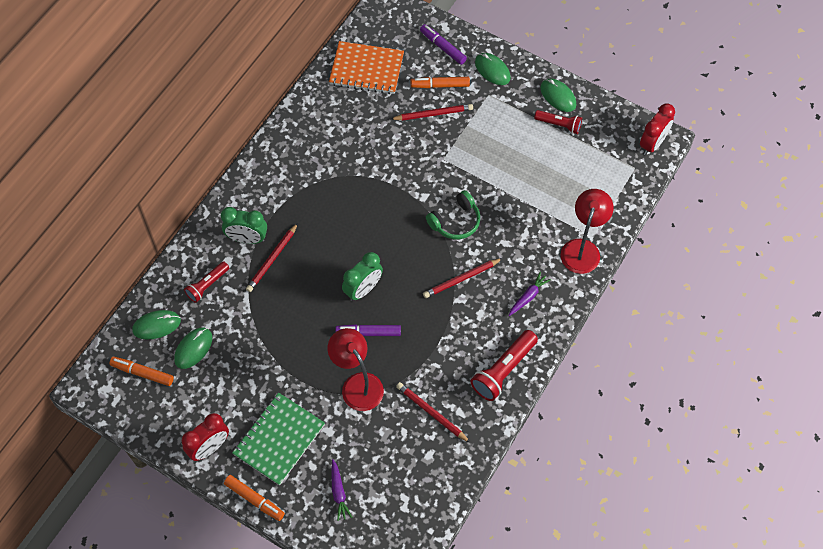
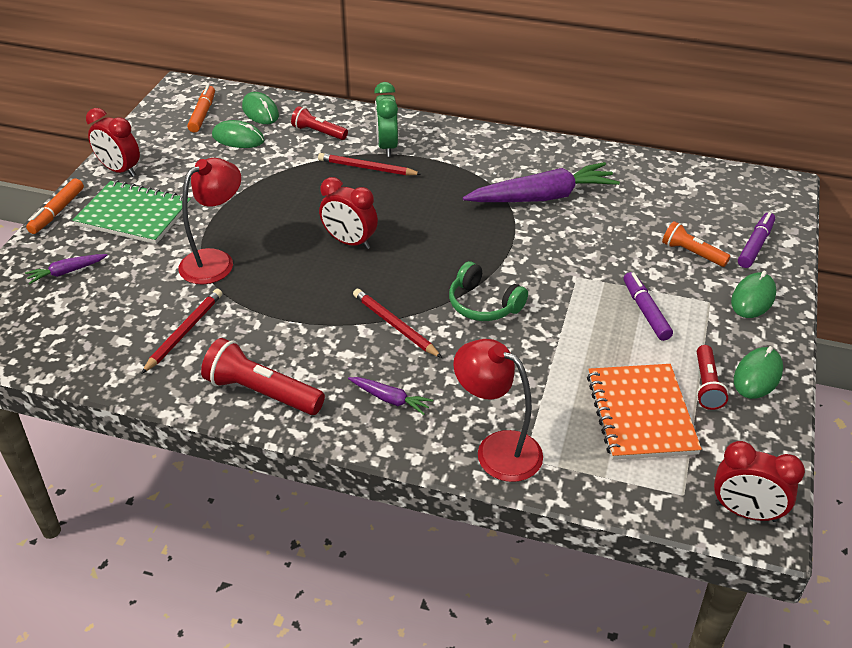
camera: 75 degrees right, 20 degrees down
(350, 152) = (542, 197): none -> purple carrot
(363, 289) = (350, 242): green clock -> red clock
(366, 69) = (672, 188): orange notebook -> orange notebook (641, 414)
(368, 333) = (289, 257): purple marker -> purple marker (645, 311)
(433, 114) = (642, 255): red pencil -> none
(440, 85) = (692, 253): orange marker -> orange flashlight
(582, 248) = (497, 449): red lamp -> red lamp turned 150 degrees counterclockwise

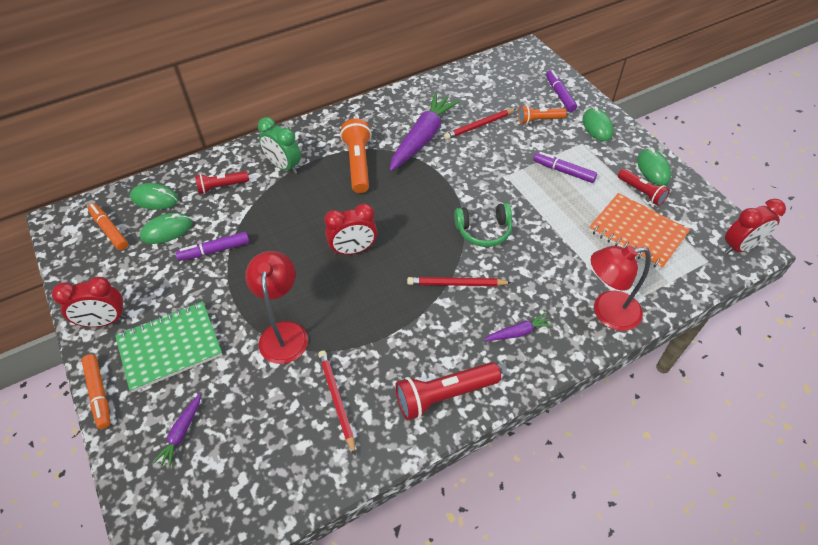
camera: 45 degrees left, 10 degrees up
(250, 173) = (214, 250): none -> purple marker
(367, 168) = (292, 190): red pencil -> red pencil (479, 126)
(451, 182) = (358, 164): none -> orange flashlight

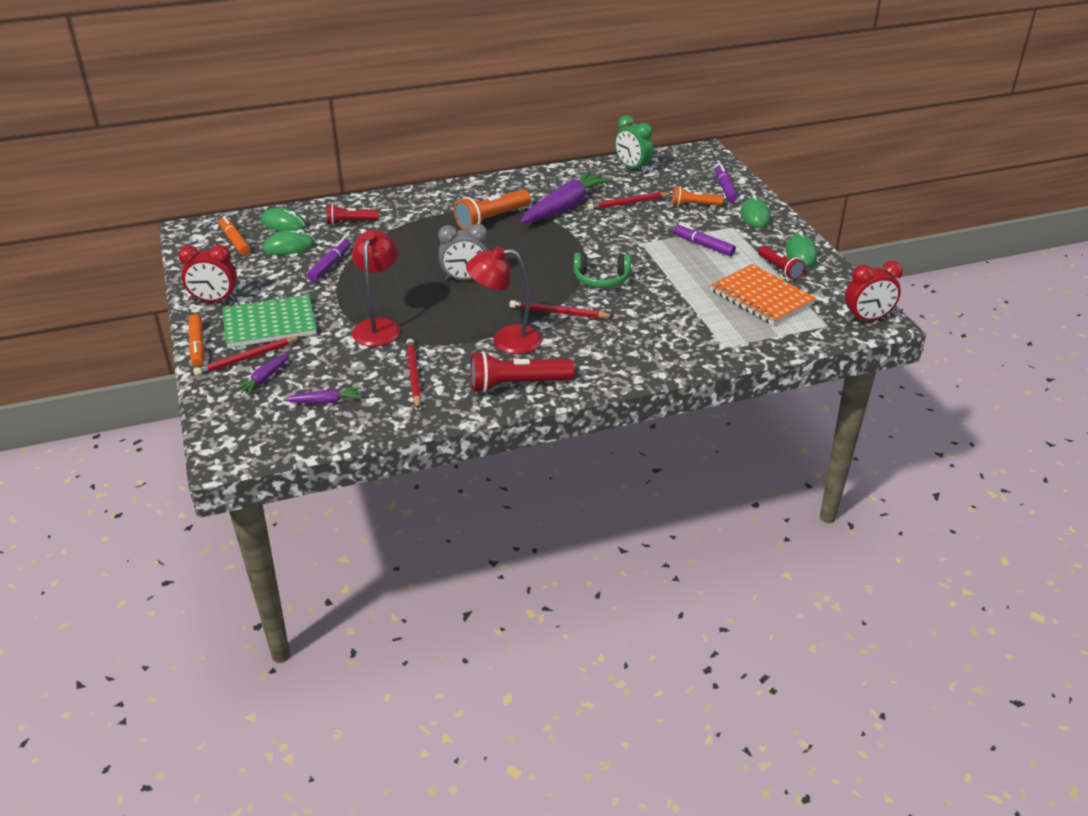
camera: 10 degrees right, 15 degrees down
(156, 404) = (247, 358): none -> red pencil
(214, 250) = (330, 265): purple marker -> purple marker turned 120 degrees clockwise
(284, 166) = (416, 214): green clock -> green clock (632, 168)
(353, 250) = (465, 279): red clock -> grey clock
(358, 164) = (492, 219): orange flashlight -> orange flashlight turned 135 degrees counterclockwise
(518, 332) = (607, 352): purple carrot -> purple carrot (325, 401)
(607, 312) = (703, 349): red lamp -> red lamp (506, 340)

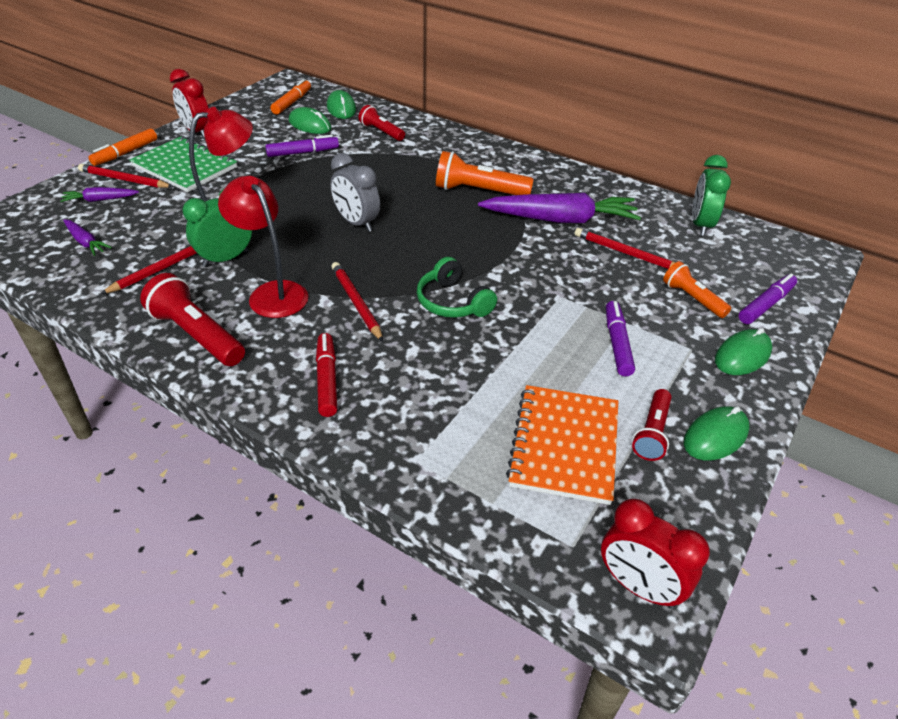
camera: 50 degrees right, 5 degrees up
(438, 346) = (225, 259): none -> green clock
(623, 350) = (327, 380): none -> red marker

